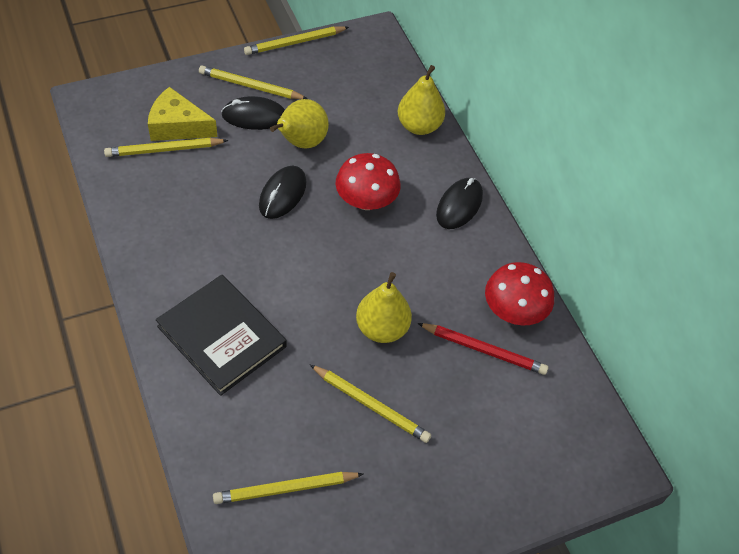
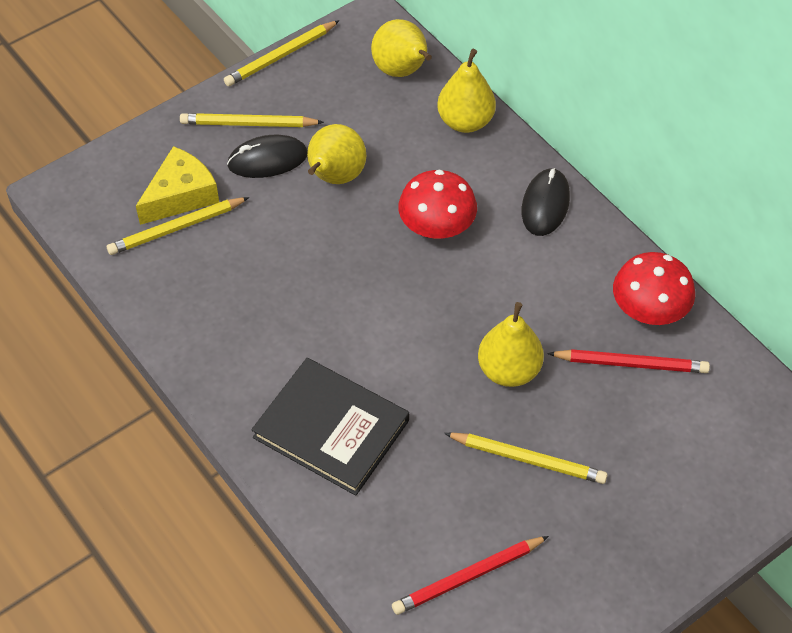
camera: 10 degrees left, 0 degrees up
(177, 126) = (181, 195): yellow cheese -> yellow cheese turned 135 degrees clockwise
(282, 194) = (337, 245): black mouse -> none
(285, 489) = (468, 577): yellow pencil -> red pencil
(383, 76) = (402, 71): none -> yellow pear

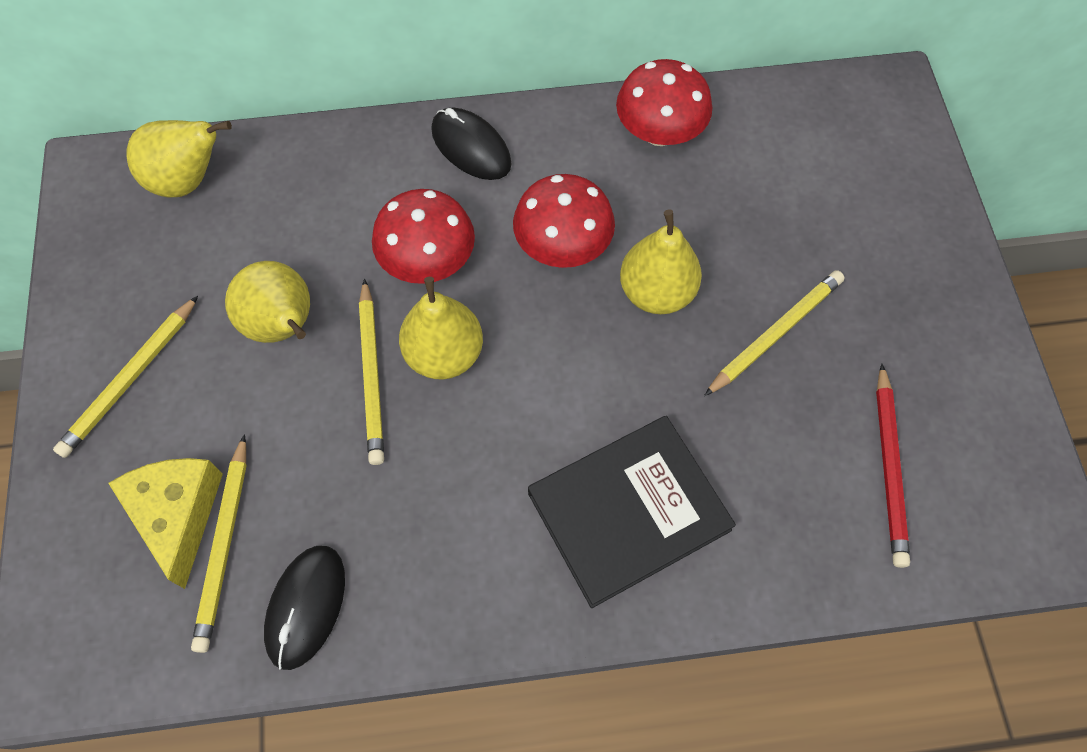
camera: 60 degrees left, 10 degrees up
(267, 160) = (201, 385): black mouse -> black mouse (306, 607)
(280, 56) = (58, 291): yellow pencil -> yellow pencil (372, 375)
(465, 121) = (307, 159): yellow pear -> yellow pear (444, 354)
(505, 297) = (563, 246): none -> red mushroom
(631, 363) = (713, 181): red pencil -> none

